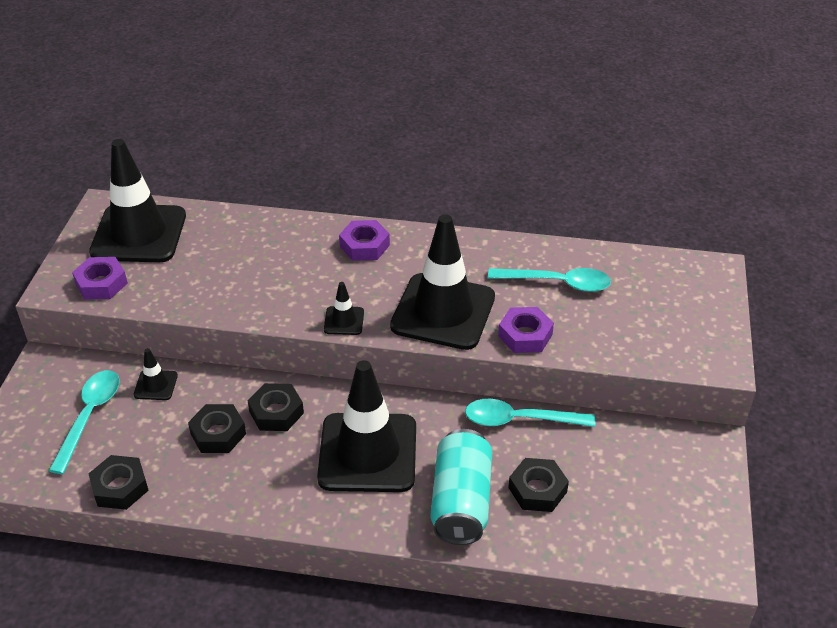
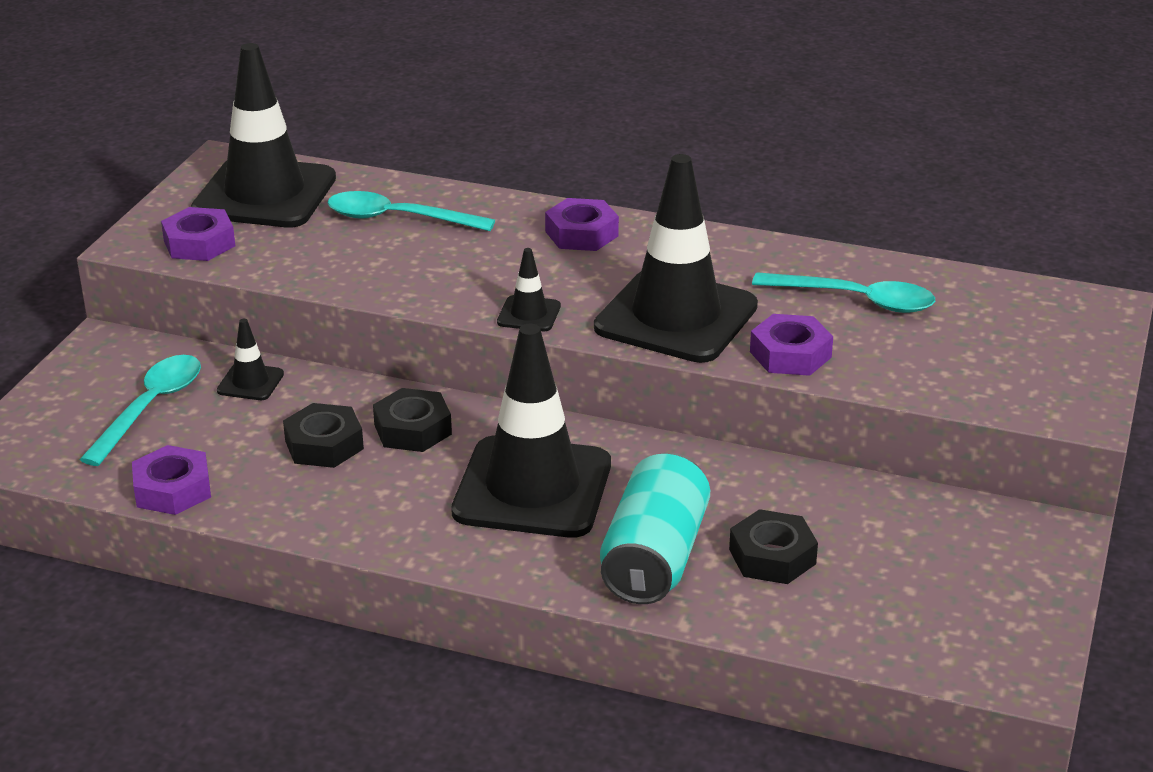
camera: 10 degrees right, 10 degrees down
(120, 487) = (173, 489): black nut -> purple nut
(519, 420) = (766, 474): turquoise spoon -> turquoise spoon (397, 219)

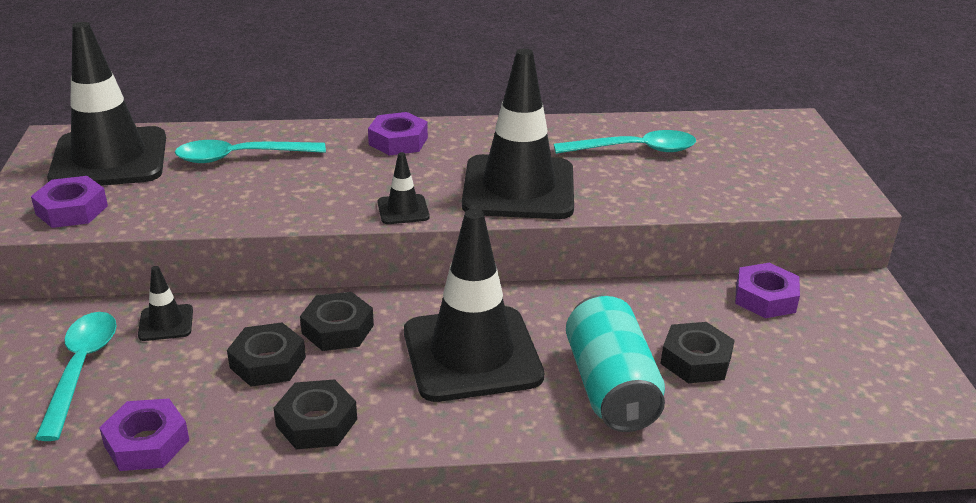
camera: 25 degrees left, 0 degrees up
(335, 512) = (316, 422): none -> black nut
(790, 354) = (624, 198): purple nut -> purple nut (765, 298)

